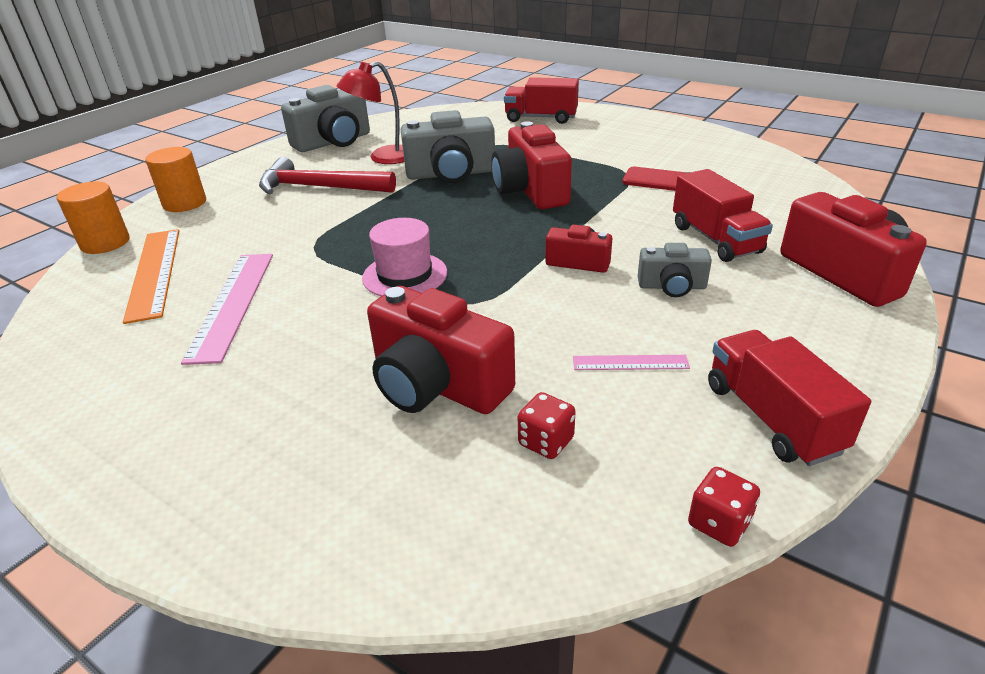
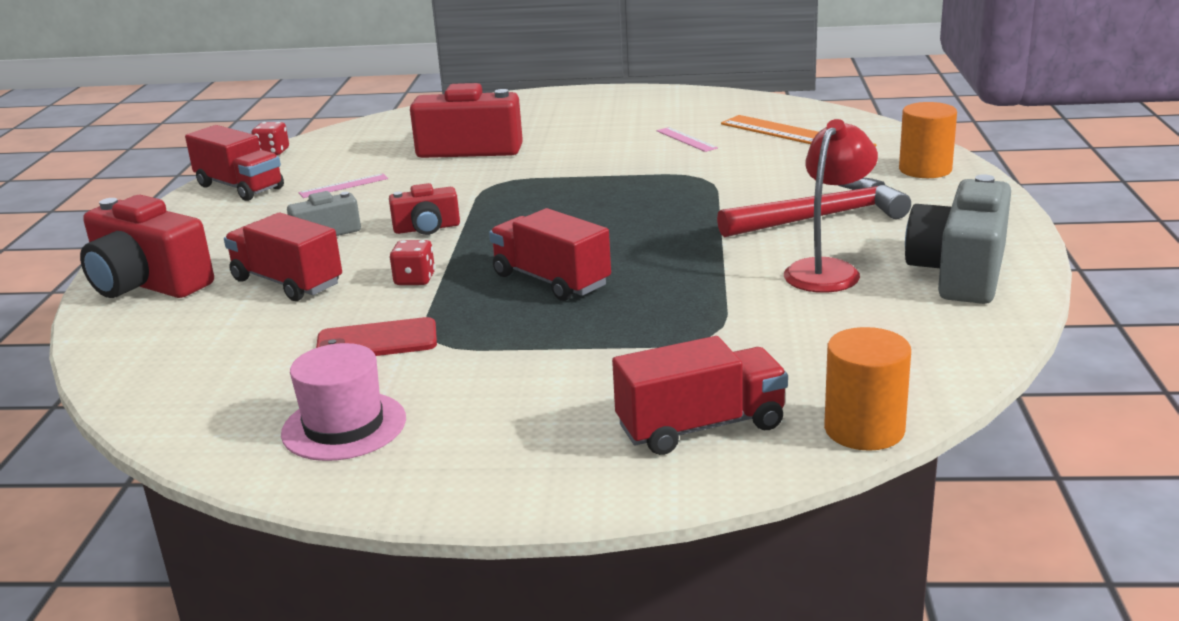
camera: 150 degrees right, 10 degrees down
(105, 243) = (897, 134): orange cylinder -> orange cylinder (864, 429)
(232, 304) = (686, 139): pink ruler -> pink ruler, size x0.51
(405, 275) = (579, 182): pink hat -> pink hat (344, 426)
(451, 174) = (689, 274): grey camera -> none
(530, 191) = (551, 280): red camera -> red truck
(546, 442) = (380, 149): red dice -> red dice (415, 279)

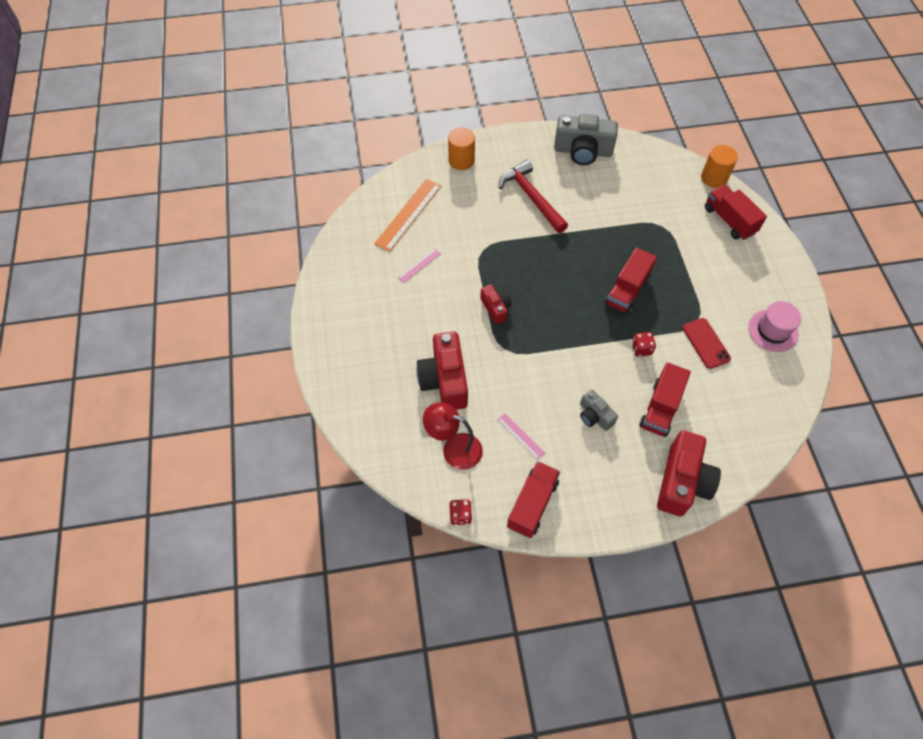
camera: 105 degrees left, 35 degrees up
(427, 228) = (578, 364): red camera -> red camera (496, 308)
(828, 270) = (590, 192): red lamp -> red lamp (454, 448)

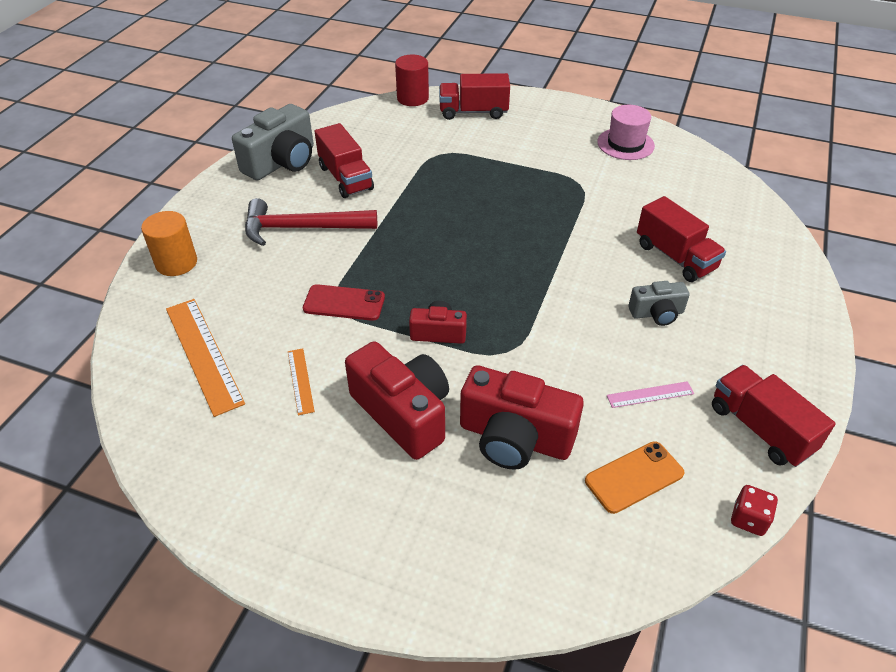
camera: 60 degrees left, 15 degrees down
(419, 265) = (300, 381): pink ruler -> orange ruler
(454, 448) = (634, 477): red lamp -> orange phone
(627, 291) = (502, 213): red truck -> red truck (345, 178)
(641, 349) = (588, 237): red dice -> none
(682, 482) = (779, 283): red camera -> red camera (403, 413)
(706, 343) = (611, 190): red phone -> red phone (344, 303)
(714, 178) = (413, 98): orange cylinder -> red cylinder

